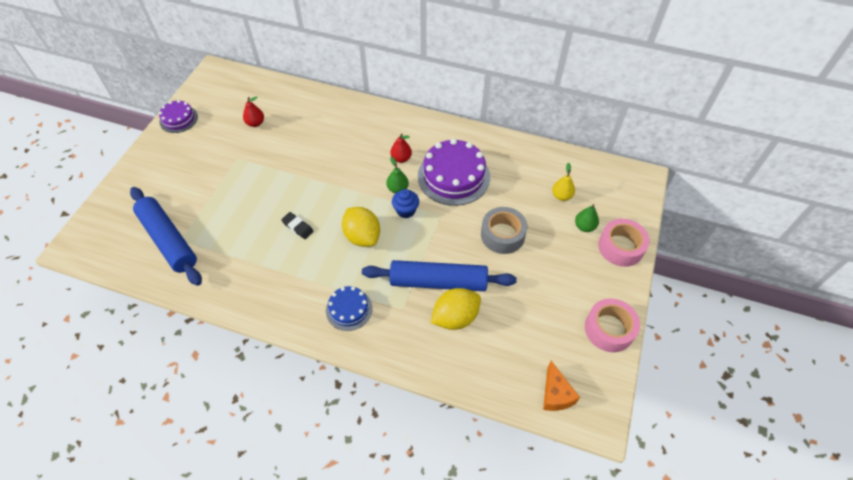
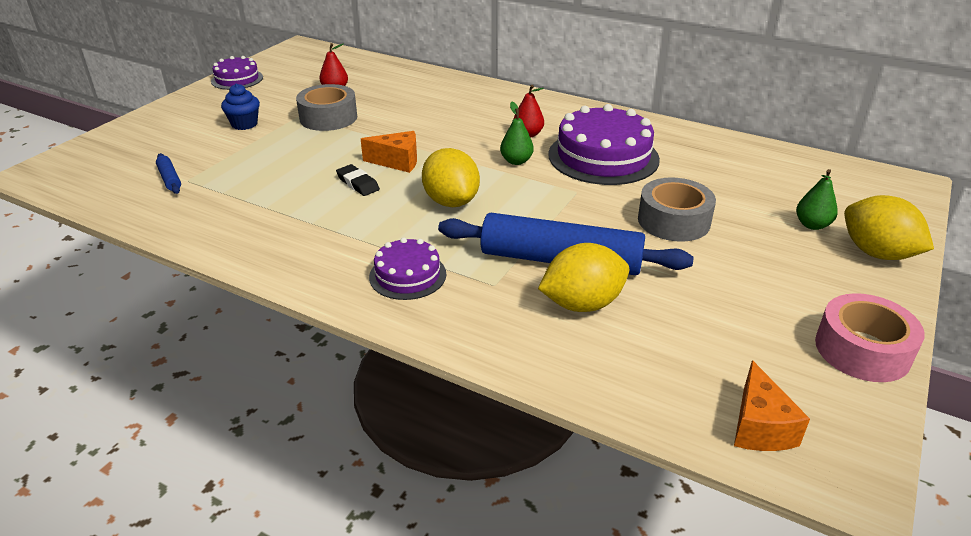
camera: 10 degrees right, 20 degrees down
(168, 240) = (169, 179): blue rolling pin -> blue rolling pin, size x0.40
(259, 157) = (328, 118): none -> grey tape
(319, 200) = (397, 162): none -> orange cheese
(349, 309) = (407, 275): blue cake -> purple cake
(406, 210) = (523, 183): blue cupcake -> blue cupcake (244, 124)
(561, 196) = (773, 190): yellow pear -> none
(620, 247) = (877, 253): pink tape -> yellow lemon

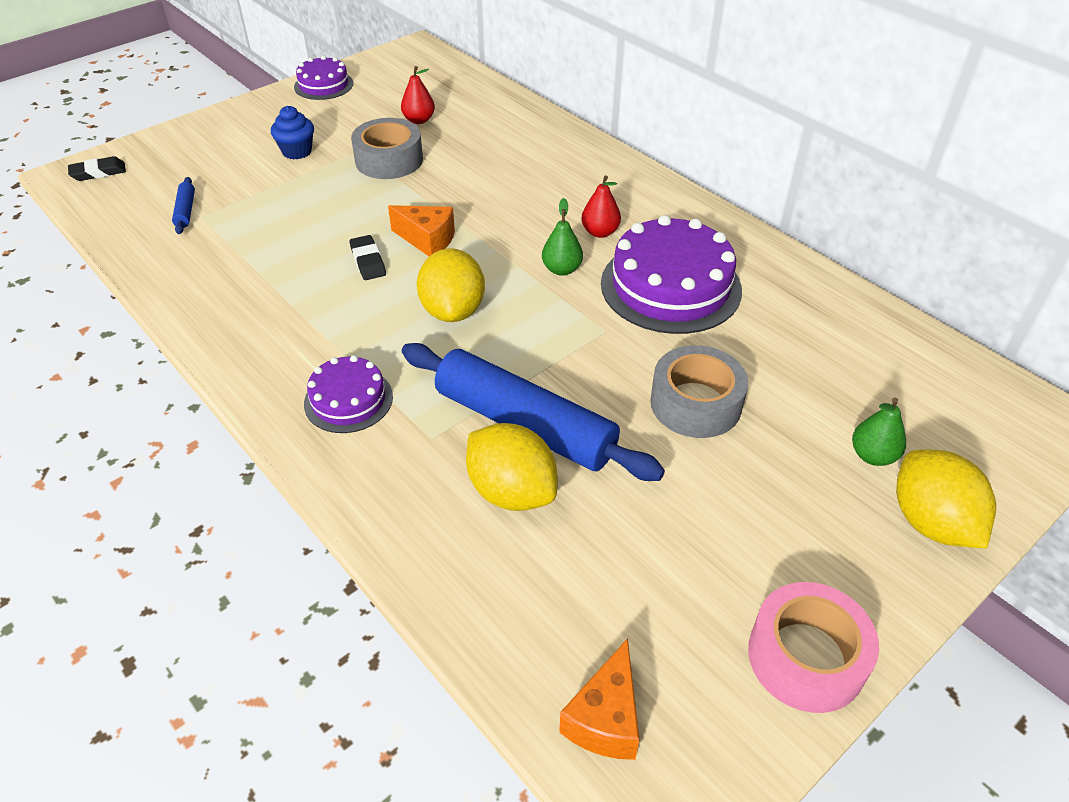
camera: 20 degrees right, 10 degrees up
(65, 166) = (98, 172): none -> black eraser
(582, 304) = (511, 491): yellow lemon -> yellow lemon turned 45 degrees clockwise

